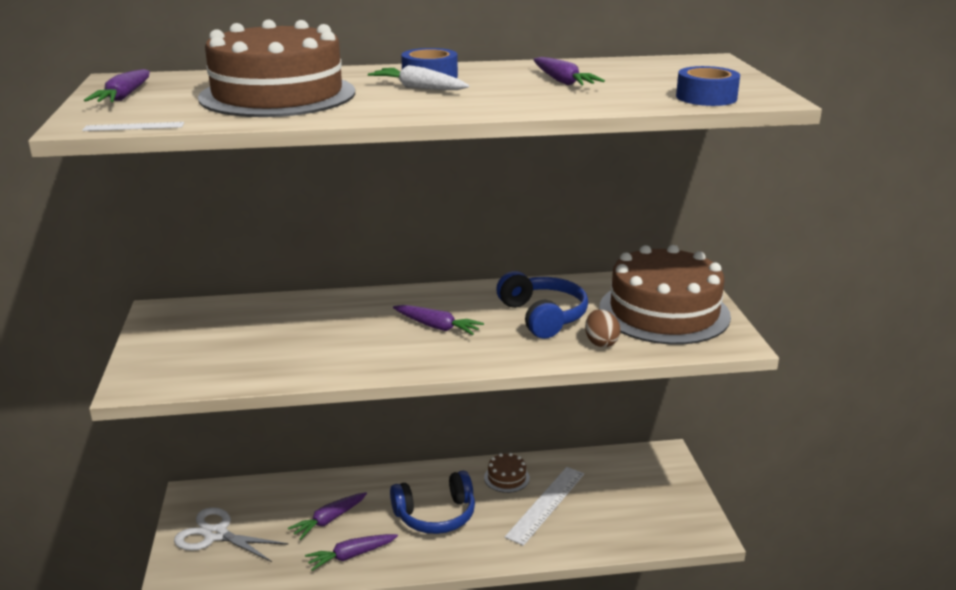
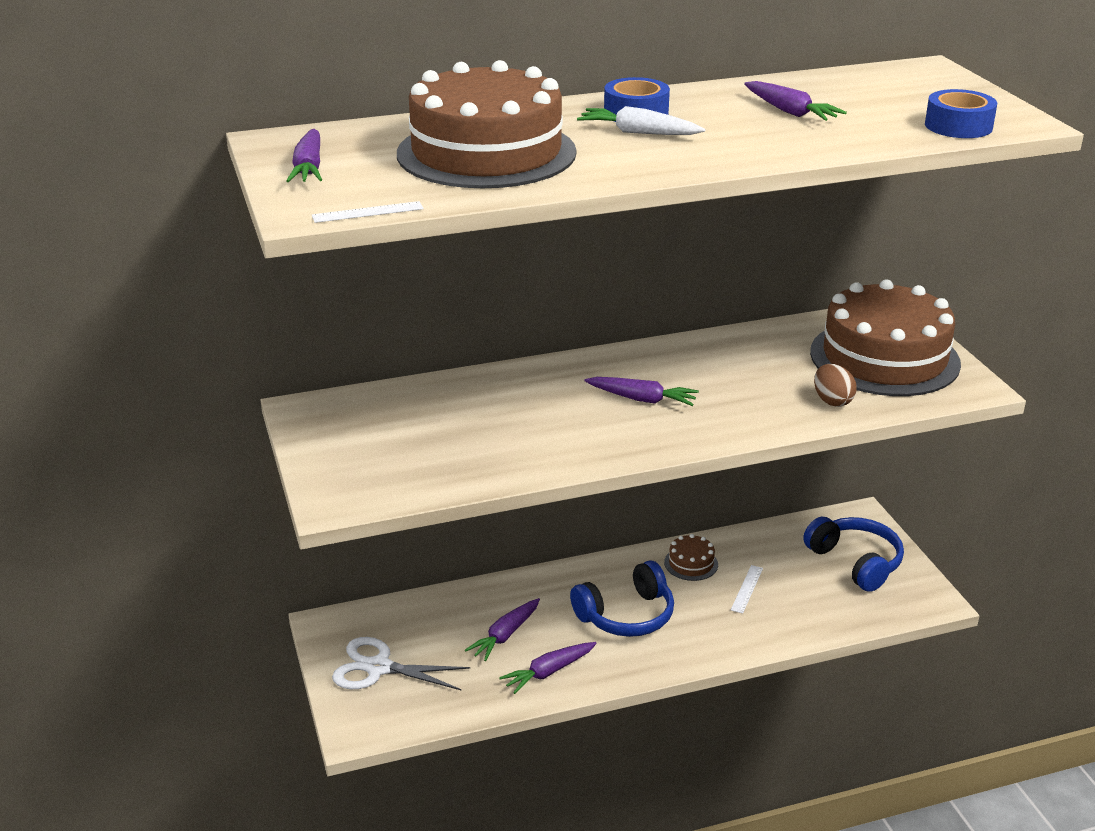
camera: 10 degrees left, 5 degrees up
(543, 316) = (754, 375): blue headphones -> blue headphones (856, 562)
(546, 504) = (747, 589): white ruler -> white ruler, size x0.51

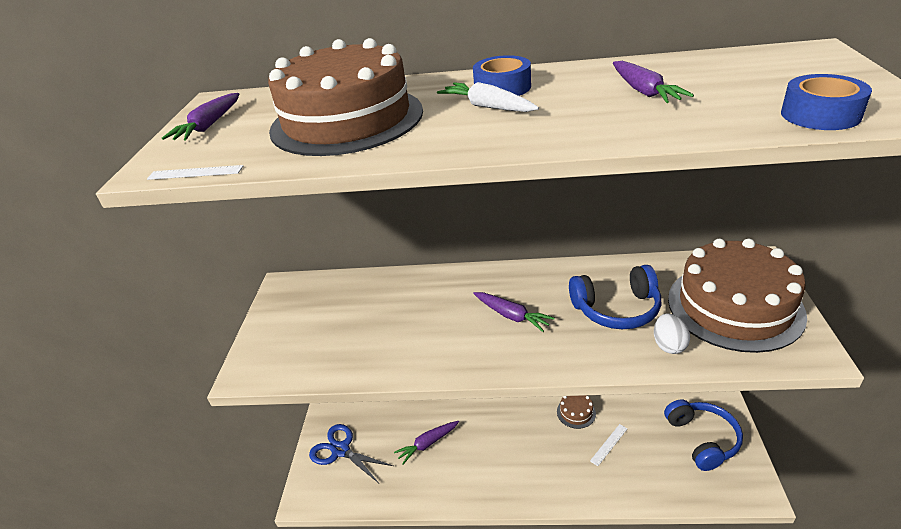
camera: 25 degrees right, 5 degrees up
(379, 668) = (341, 450): white scissors -> blue scissors
(548, 672) = (442, 483): purple carrot -> none
(626, 615) = (514, 447): blue headphones -> blue headphones (616, 309)
(832, 401) = (669, 345): brown egg -> white egg

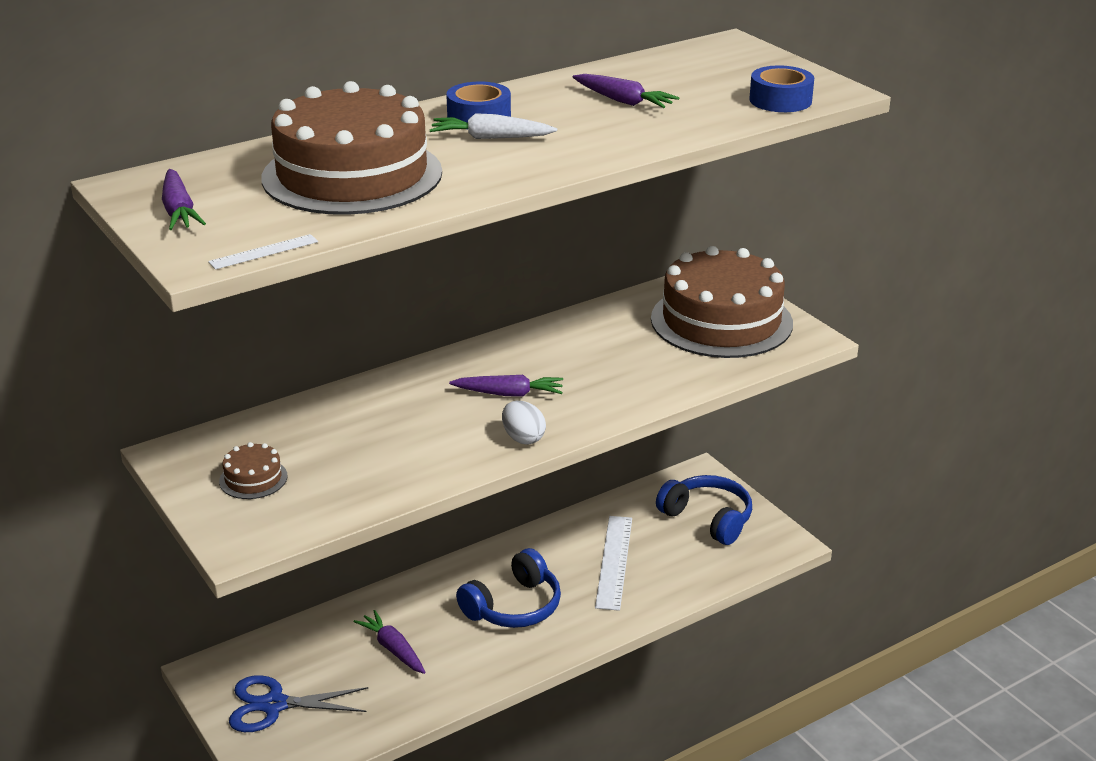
camera: 40 degrees left, 5 degrees down
(427, 444) = (393, 649): purple carrot -> purple carrot turned 120 degrees clockwise
(576, 412) = (554, 546): brown cake -> brown cake (253, 478)
(609, 444) = (614, 562): white ruler -> white ruler, size x1.95
(616, 309) = (613, 355): blue headphones -> blue headphones (514, 606)
(669, 345) = (687, 370): white egg -> white egg (523, 438)

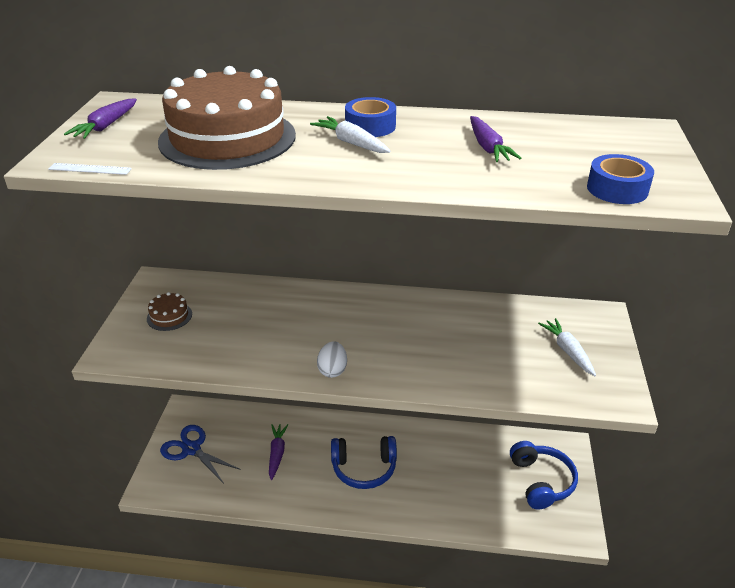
camera: 40 degrees right, 5 degrees up
(509, 394) = (363, 334): purple carrot -> none
(614, 562) = (451, 475): white ruler -> none
(721, 321) = (567, 351): brown cake -> white carrot

